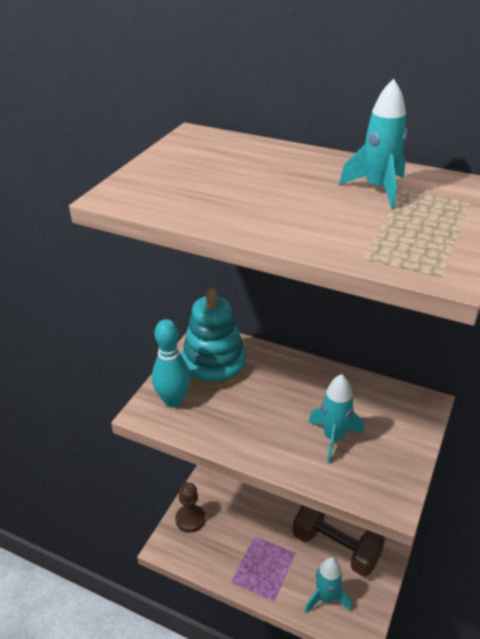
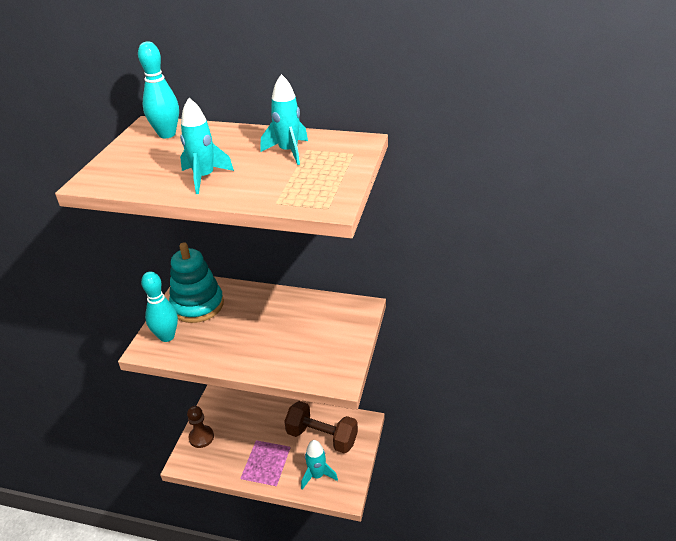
camera: 10 degrees left, 0 degrees up
(216, 148) = (167, 134): none -> turquoise bowling pin
(333, 438) = (295, 343): turquoise rocket -> turquoise rocket (204, 178)

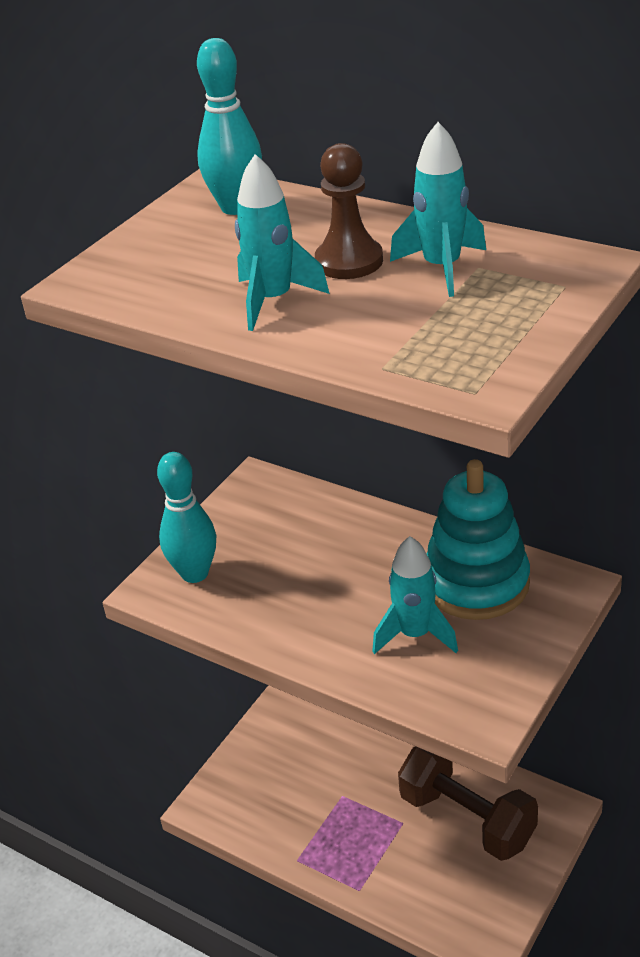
camera: 20 degrees right, 0 degrees up
(197, 305) = (262, 525): turquoise stacking toy -> turquoise stacking toy (476, 583)
(201, 437) = (246, 768): brown pawn -> brown pawn (349, 261)
(317, 475) = (440, 890): turquoise rocket -> turquoise rocket (415, 635)

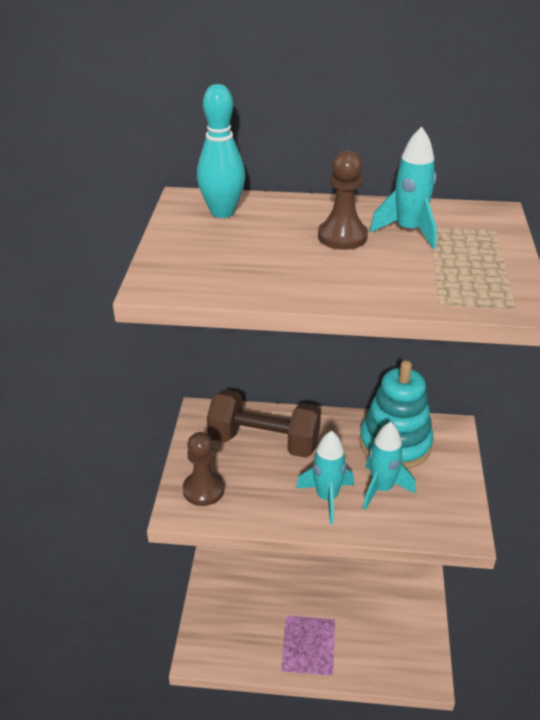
camera: 30 degrees left, 0 degrees up
(195, 573) = (203, 490): turquoise bowling pin -> brown pawn
(273, 300) = (317, 272): turquoise rocket -> turquoise rocket (326, 497)
(467, 819) = (372, 602): brown dumbbell -> brown dumbbell (264, 442)

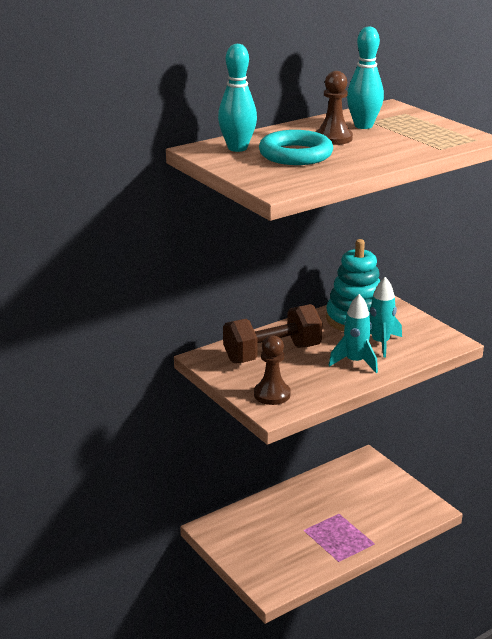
camera: 40 degrees left, 10 degrees down
(261, 244) = (295, 154): none -> turquoise ring
(408, 231) = (363, 126): turquoise rocket -> turquoise bowling pin

